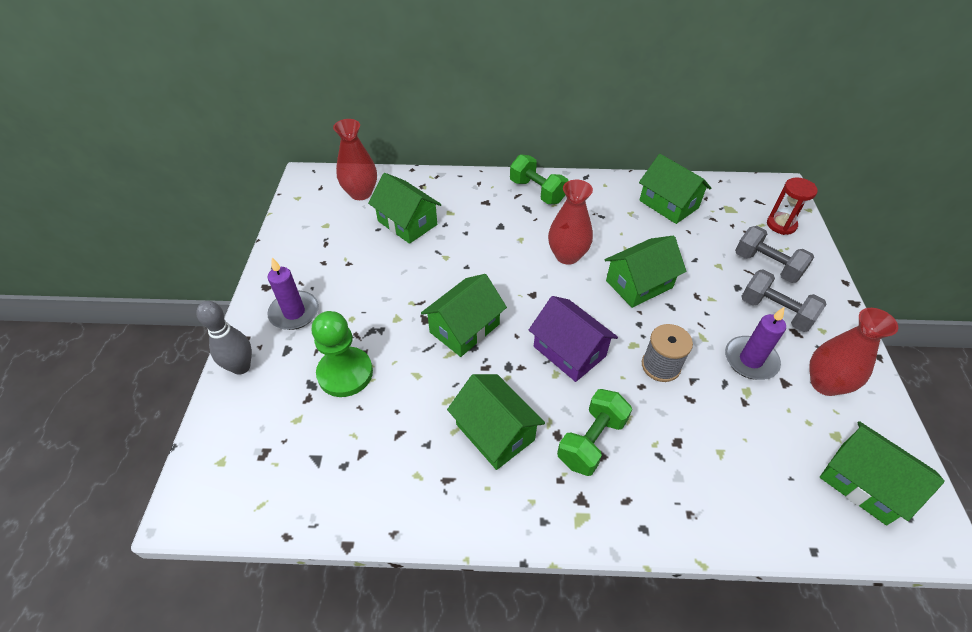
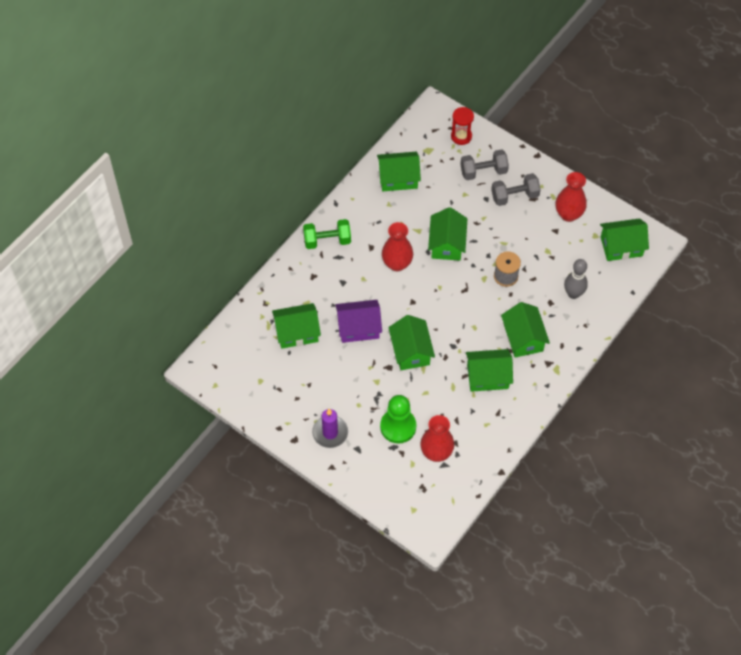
camera: 55 degrees left, 10 degrees up
(241, 367) = (353, 477): grey bowling pin -> grey bowling pin (573, 294)
(361, 193) = (242, 344): red vase -> red vase (436, 452)
(569, 351) = (465, 311): purple house -> purple house (358, 327)
(591, 441) = (523, 338): green dumbbell -> green house
(750, 360) = (533, 234): purple candle -> none

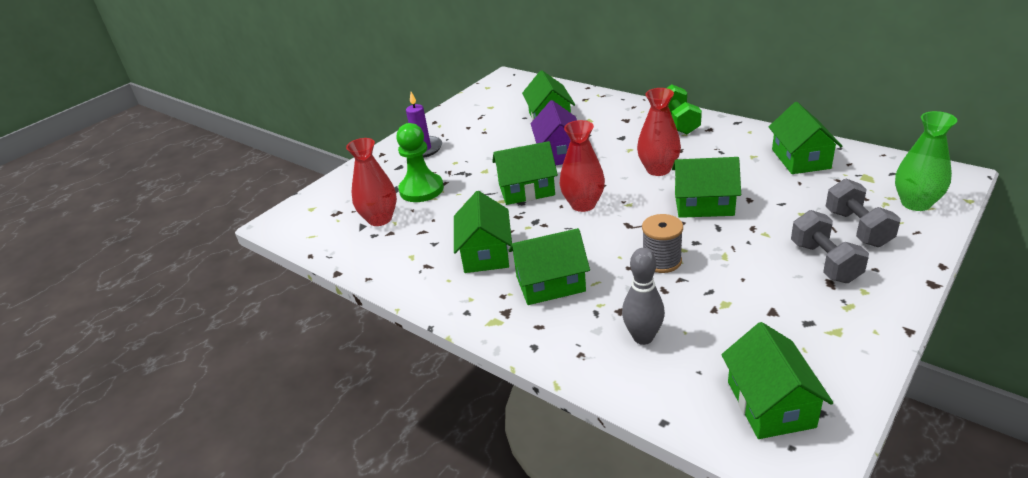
camera: 95 degrees right, 25 degrees down
(461, 136) = (915, 203): red hourglass -> green vase
(568, 214) = (816, 327): red vase -> red vase (583, 204)

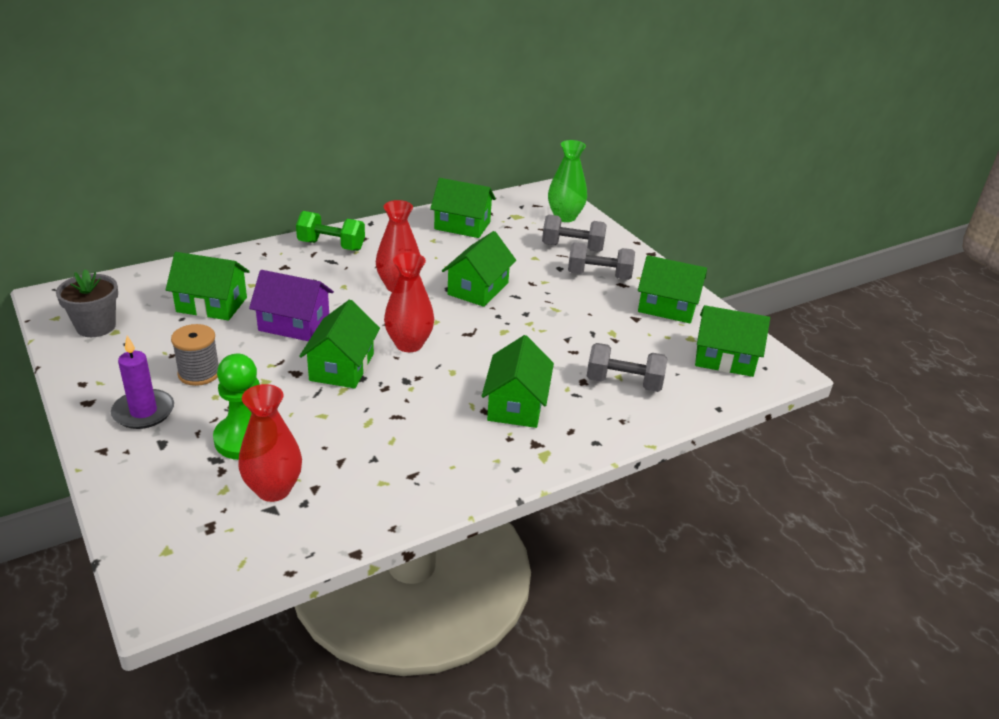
camera: 75 degrees left, 0 degrees up
(485, 253) = (429, 428): green house -> green house (667, 307)
(490, 100) = (96, 326): none -> grey flower pot
(643, 337) = (624, 383): grey bowling pin -> grey dumbbell
(661, 261) = (536, 338): grey spool -> grey spool (199, 373)

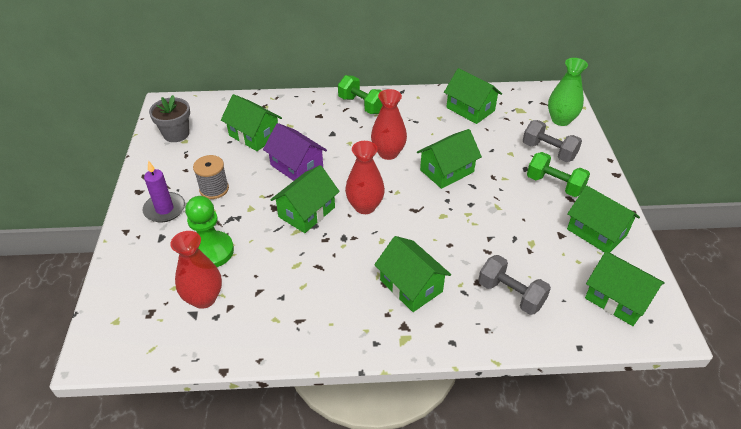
camera: 30 degrees right, 10 degrees up
(516, 405) = (411, 286): green house -> green house turned 75 degrees counterclockwise
(599, 276) = (554, 185): grey dumbbell -> green dumbbell

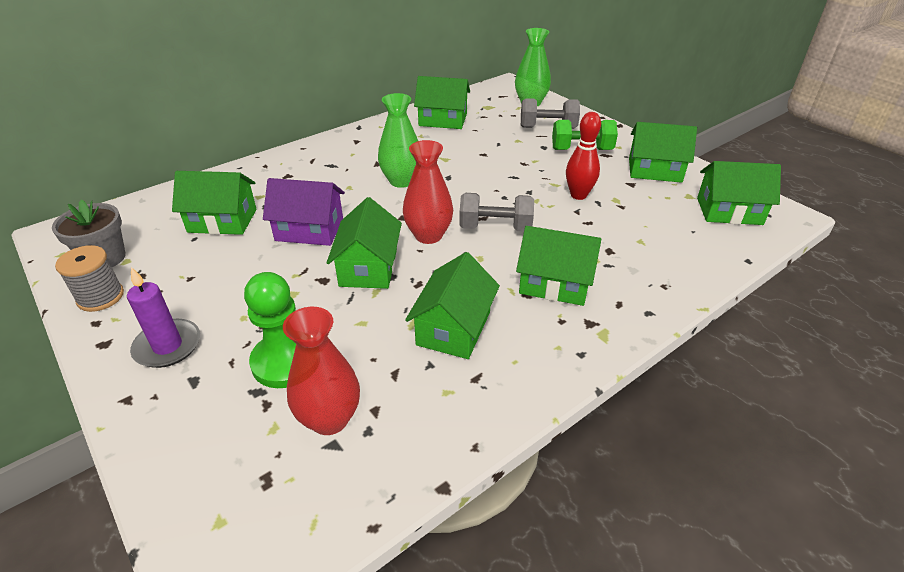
camera: 35 degrees left, 5 degrees down
(214, 189) = (221, 294): grey spool -> grey spool (100, 297)
(362, 105) = (327, 151): green dumbbell -> none
(388, 153) = (401, 181): red vase -> green vase
(447, 171) = (476, 174): green house -> green house (453, 328)
(505, 225) = (578, 195): none -> red bowling pin
(510, 294) = (648, 247): grey dumbbell -> grey dumbbell (495, 228)

